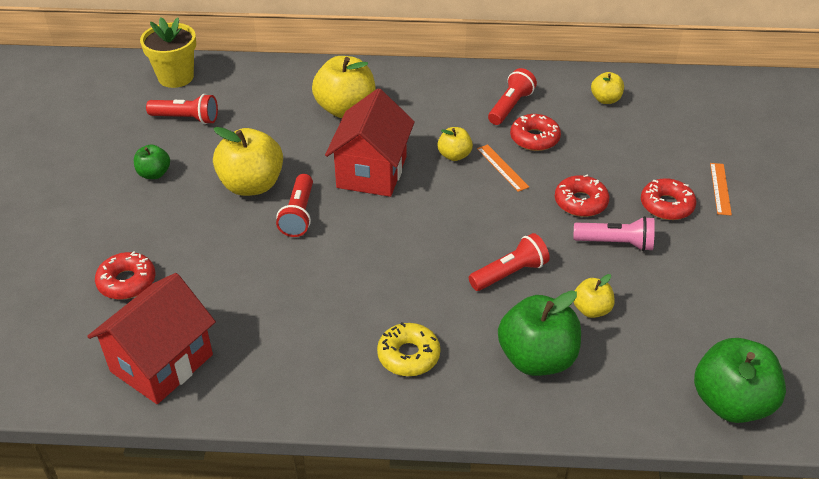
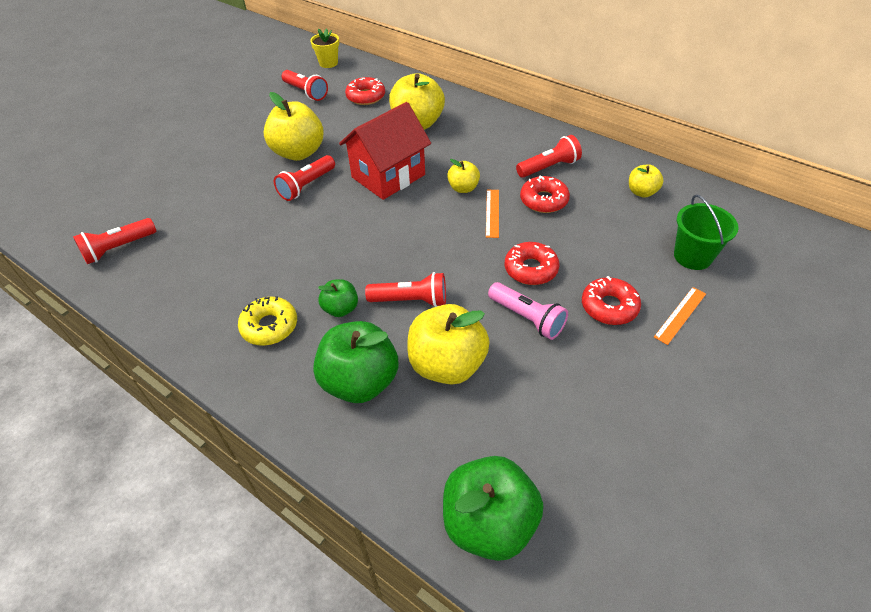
camera: 35 degrees right, 5 degrees up
(127, 282) = (158, 185): red donut -> red donut (366, 97)
(154, 174) = (248, 121): green apple -> green apple (341, 309)
(162, 363) = (118, 248): red house -> red flashlight
(176, 77) = (328, 63): yellow flower pot -> yellow flower pot, size x0.66
(591, 309) = (447, 365): yellow apple -> yellow apple, size x1.90
(689, 138) = (692, 256): none -> green bucket

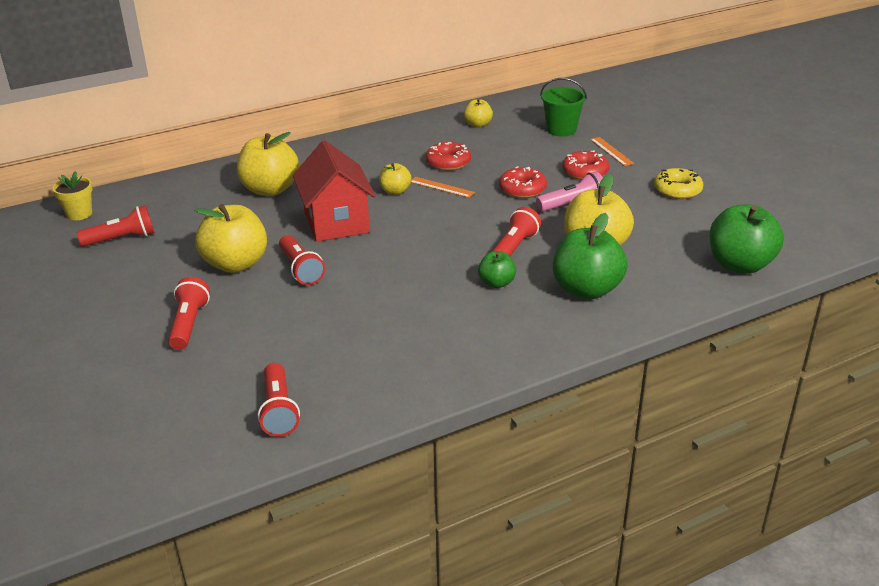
camera: 65 degrees left, 15 degrees down
(269, 326) = (488, 324): yellow donut -> yellow donut (677, 190)
(366, 97) = (183, 206): red donut -> none
(549, 167) = (409, 149): red flashlight -> red flashlight (189, 324)

